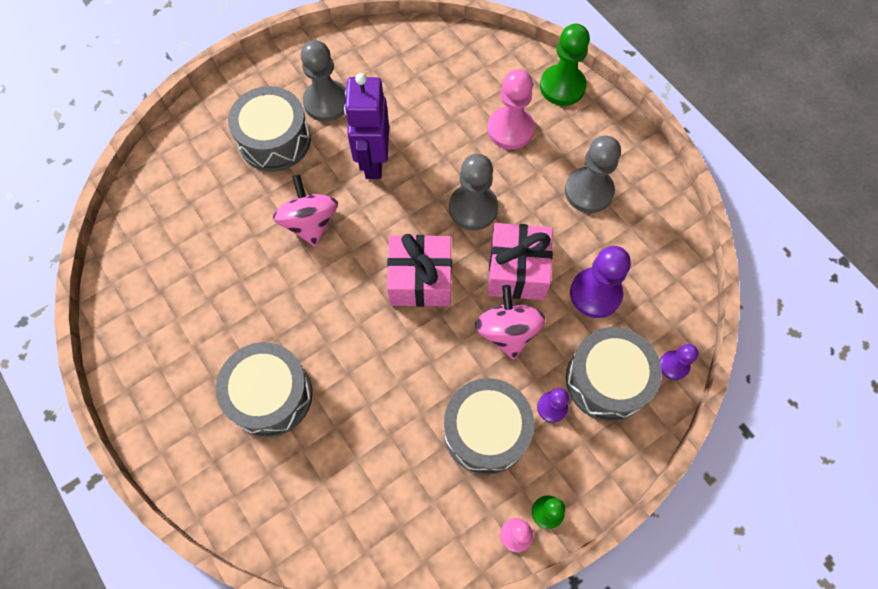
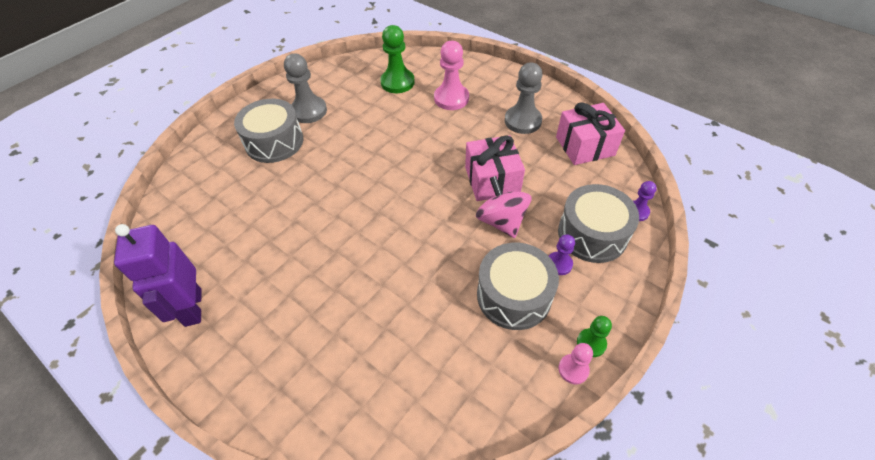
camera: 15 degrees left, 15 degrees down
(270, 395) = (319, 319): grey drum -> none
(310, 223) = (318, 187): pink spinning top -> none
(373, 162) = (356, 138): purple robot -> purple robot (192, 307)
(420, 280) = (419, 204): pink gift -> pink gift (585, 146)
(473, 208) = (443, 149): grey pawn -> none
(562, 86) = (477, 68): green pawn -> green pawn (397, 82)
(595, 293) = (556, 180): purple pawn -> none

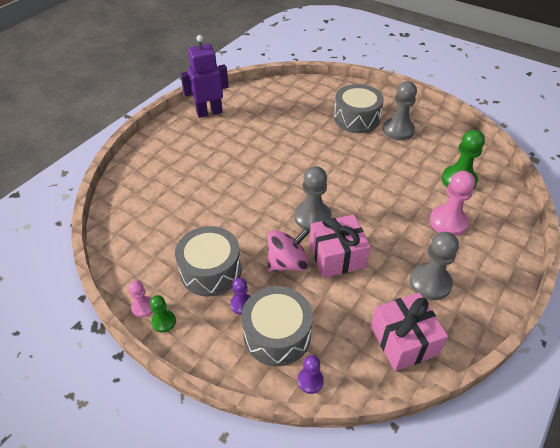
camera: 85 degrees right, 5 degrees down
(436, 195) = (312, 217): none -> grey pawn

